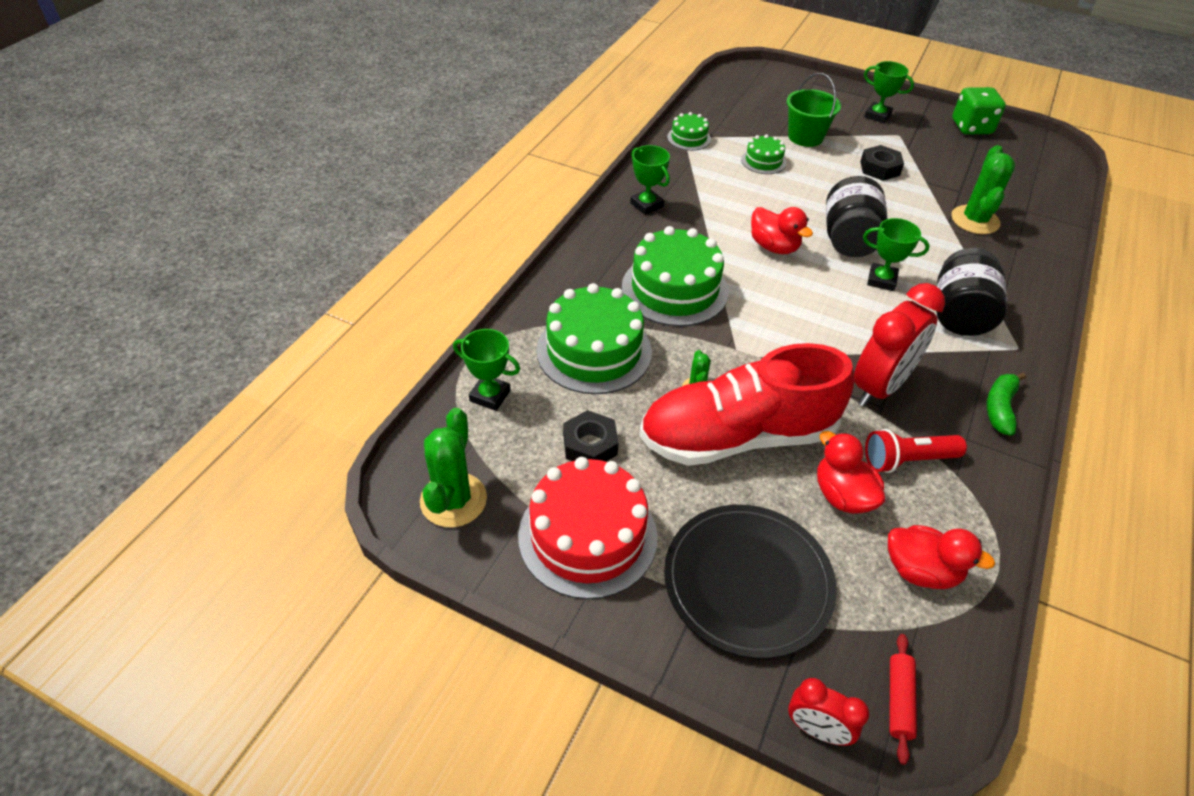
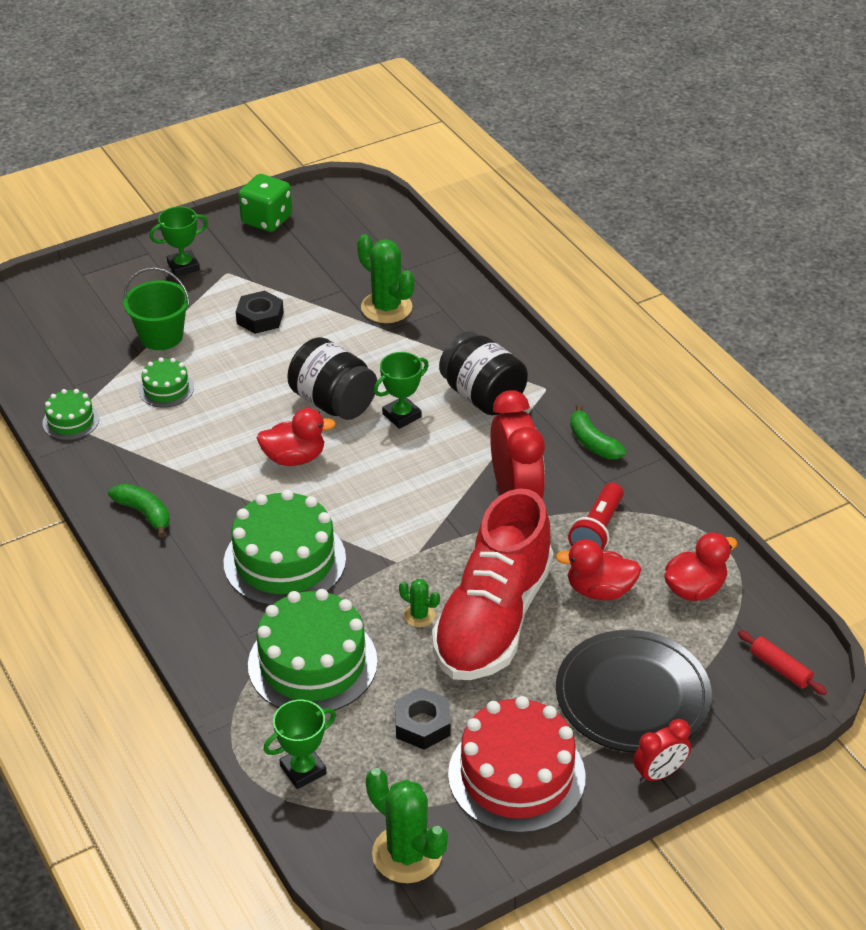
camera: 55 degrees left, 5 degrees down
(646, 205) = (144, 513): green trophy -> green banana
(816, 729) = (771, 727): red clock -> red clock (659, 773)

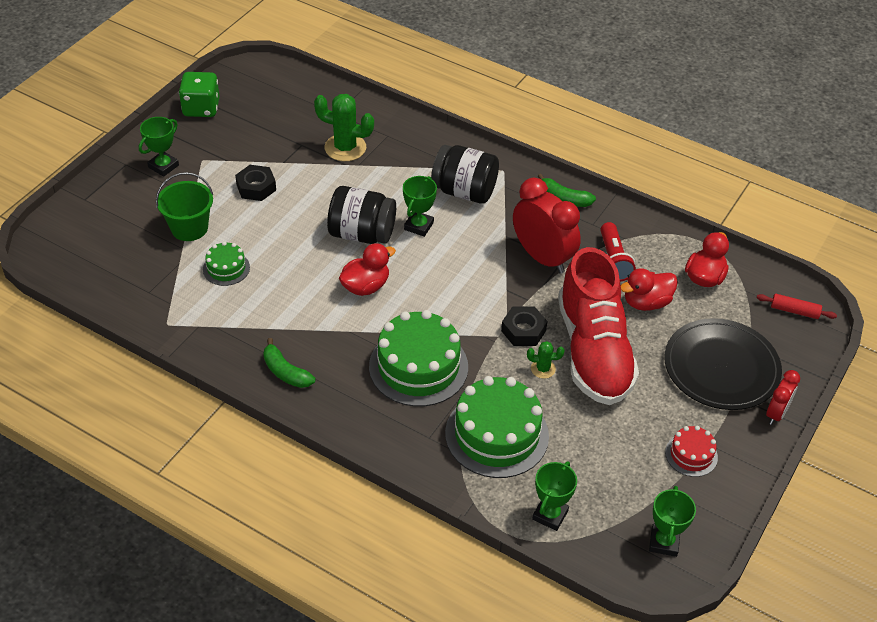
camera: 30 degrees left, 5 degrees up
(71, 421) = (169, 321): green cake -> none
(144, 513) = (285, 372): green banana -> green banana turned 150 degrees counterclockwise
(407, 854) = (664, 542): green cactus -> green trophy
(422, 724) = (604, 446): black nut -> black nut (523, 330)
(516, 775) = (691, 455): red cake -> red cake, size x0.50

